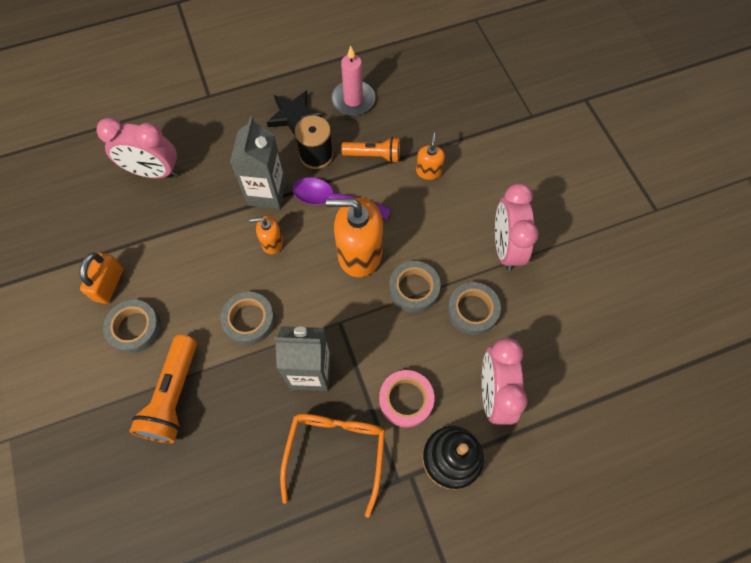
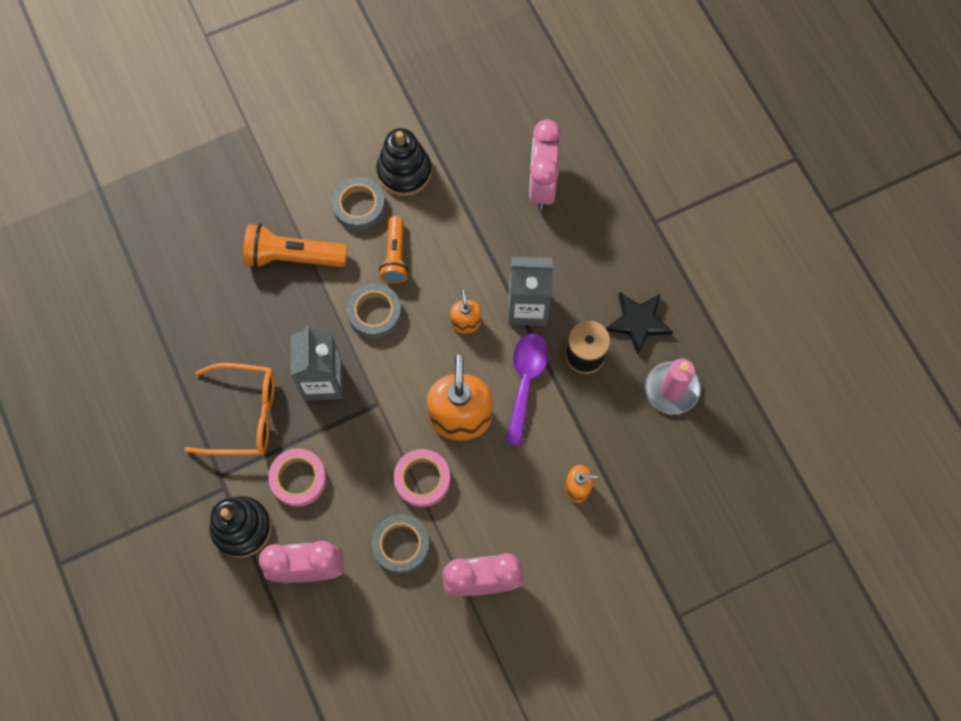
camera: 85 degrees right, 5 degrees up
(109, 284) = (404, 172): orange padlock -> black stacking toy
(374, 155) = (592, 421): orange flashlight -> orange flashlight (395, 256)
(414, 289) = (422, 479): grey tape -> pink tape

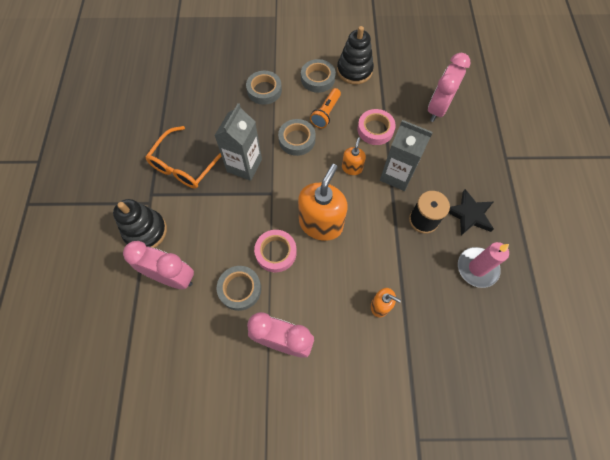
camera: 25 degrees right, 5 degrees down
(243, 415) = (185, 165): orange glasses -> orange glasses turned 90 degrees clockwise
(293, 256) = (264, 90): orange flashlight -> grey tape
(298, 479) = (197, 217): pink tape -> pink tape (375, 129)
(525, 381) = (375, 220): purple spoon -> none

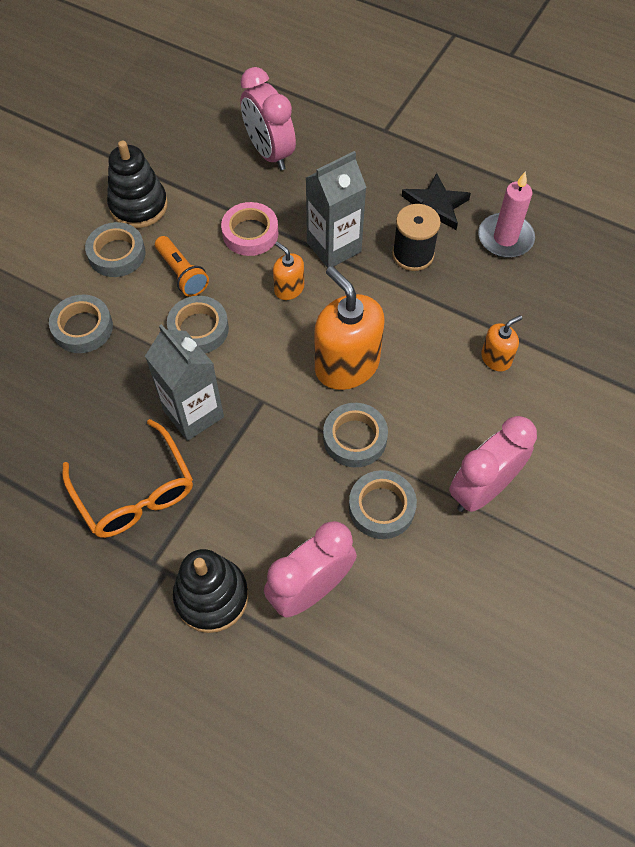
camera: 60 degrees left, 5 degrees down
(276, 252) = (355, 438): pink tape -> grey tape

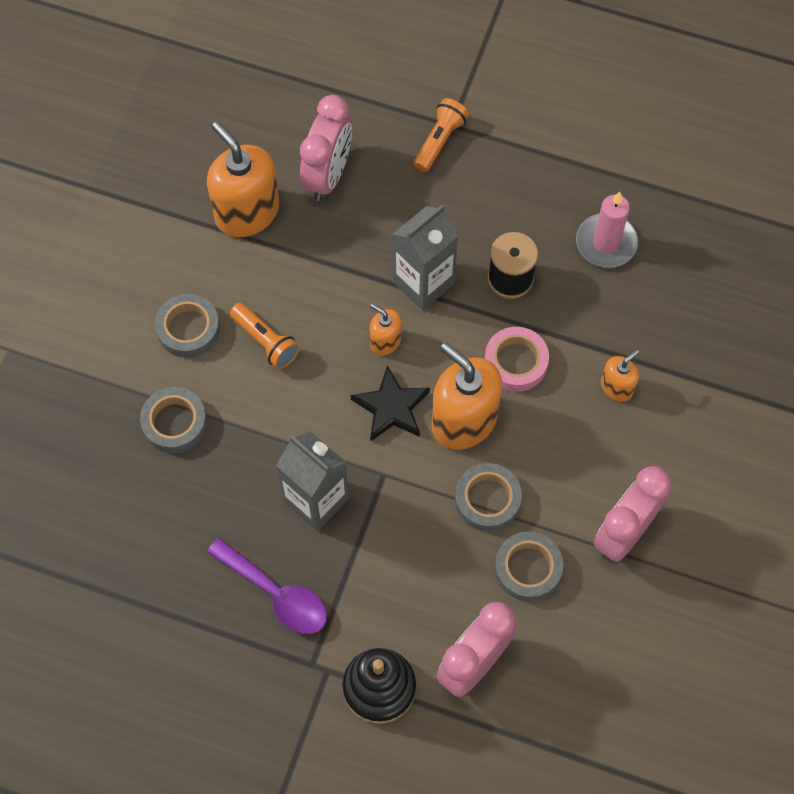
camera: 10 degrees left, 5 degrees up
(134, 491) = (276, 594): orange glasses -> purple spoon
(138, 206) = (197, 265): black stacking toy -> none
(192, 171) = (247, 212): none -> orange soap dispenser
(198, 329) = (299, 404): grey tape -> none
(250, 233) = (329, 280): pink tape -> pink tape (515, 362)
(269, 153) = (328, 175): pink clock -> pink clock turned 120 degrees counterclockwise
(371, 140) = (439, 141): none -> orange flashlight
(435, 206) = (524, 215): black star -> black star (391, 407)

